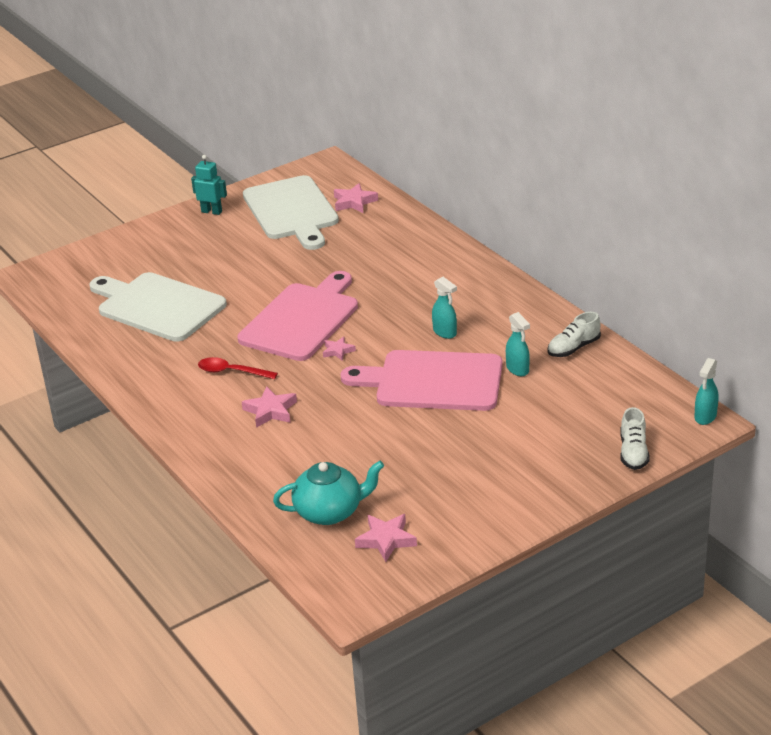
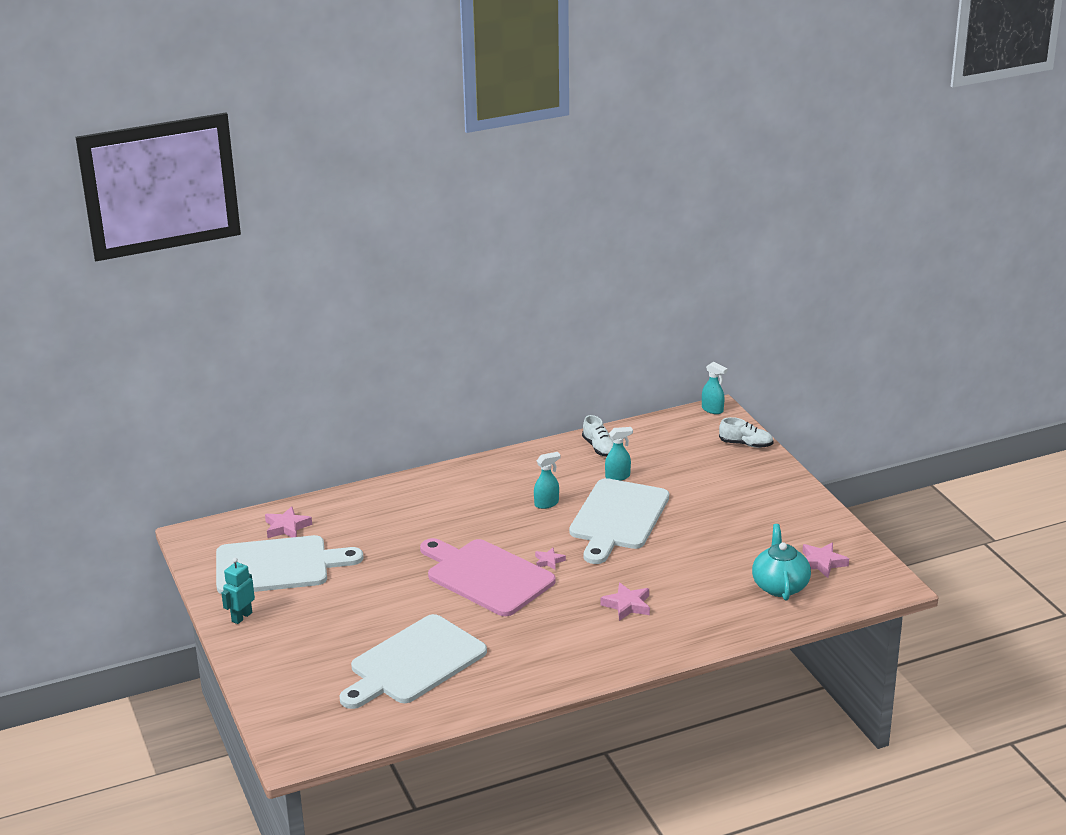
camera: 80 degrees left, 5 degrees down
(231, 372) = (555, 623): red spoon -> none
(433, 381) = (618, 518): pink cutting board -> white cutting board

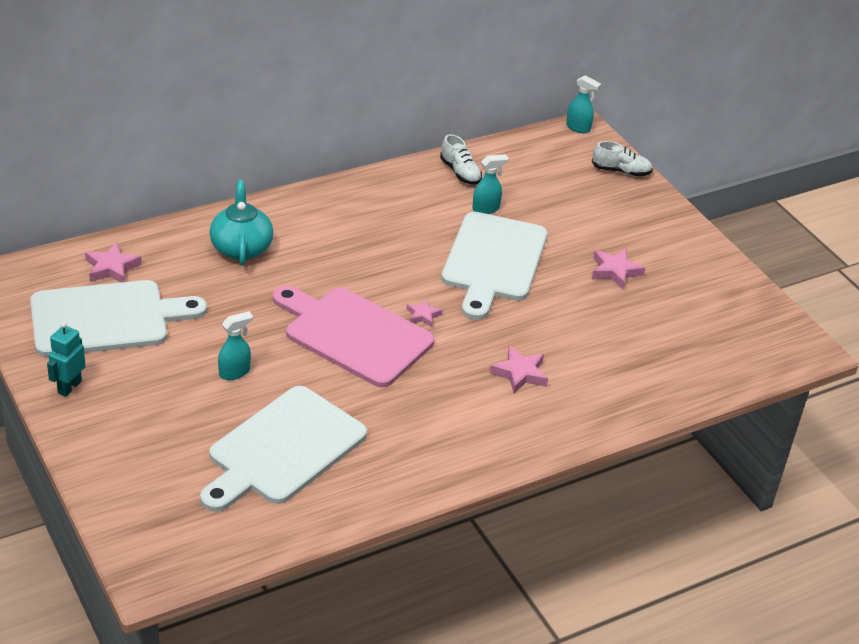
camera: 10 degrees left, 10 degrees up
(547, 503) = (410, 242): turquoise spray bottle -> turquoise spray bottle (235, 372)
(780, 586) = (686, 350): turquoise teapot -> turquoise teapot (241, 248)
(822, 563) = (727, 320): pink star -> pink star (615, 271)

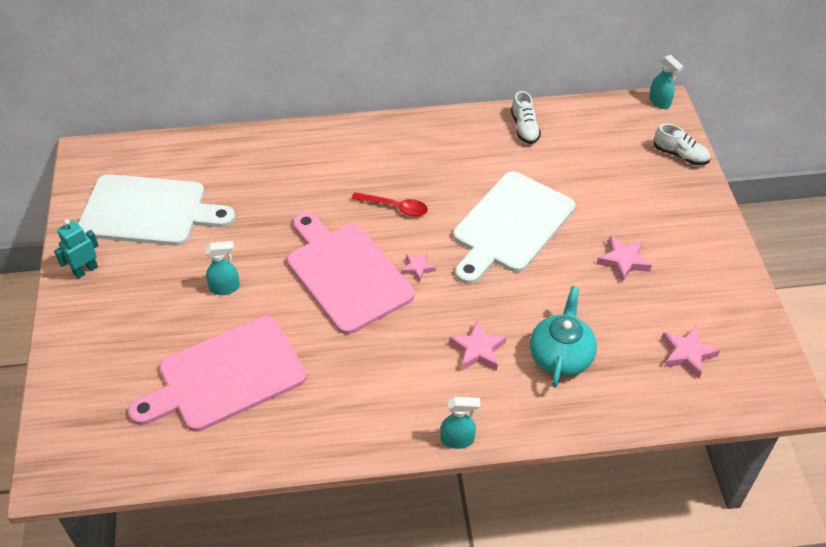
camera: 25 degrees right, 10 degrees up
(111, 268) = (178, 164): pink star -> pink star (687, 354)
(241, 248) = (294, 166): turquoise teapot -> turquoise teapot (560, 356)
(283, 449) = (226, 376): white cutting board -> pink cutting board
(370, 266) = (395, 207): none -> red spoon
(486, 209) = (530, 170): turquoise spray bottle -> turquoise spray bottle (457, 440)

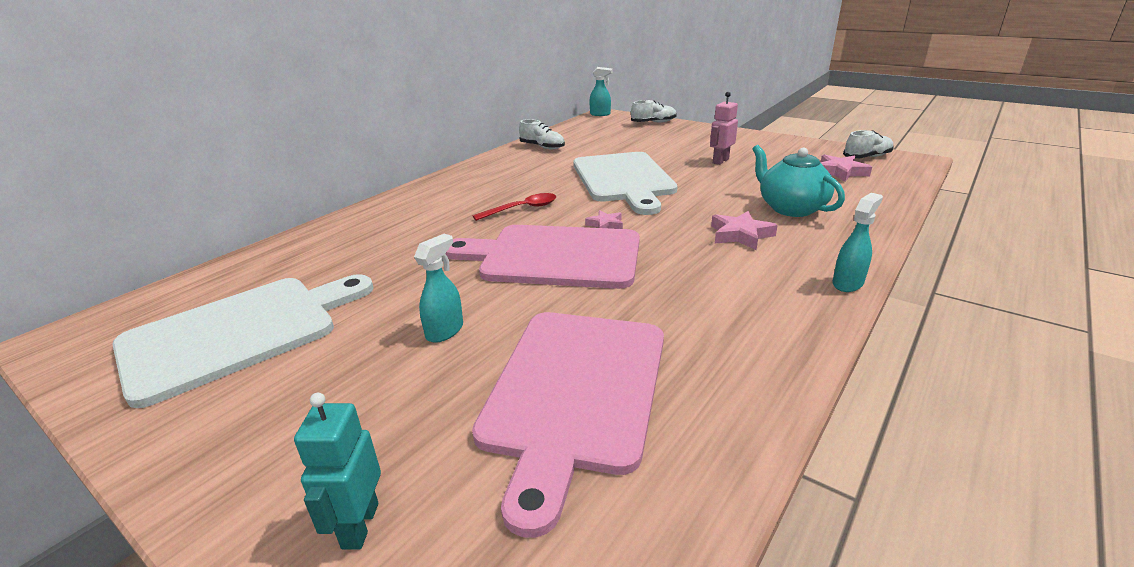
camera: 45 degrees left, 20 degrees down
(85, 270) = (196, 434): turquoise robot -> turquoise robot (359, 525)
(623, 261) = (720, 161): pink star -> pink robot
(755, 358) = (867, 157): none -> white shoe

